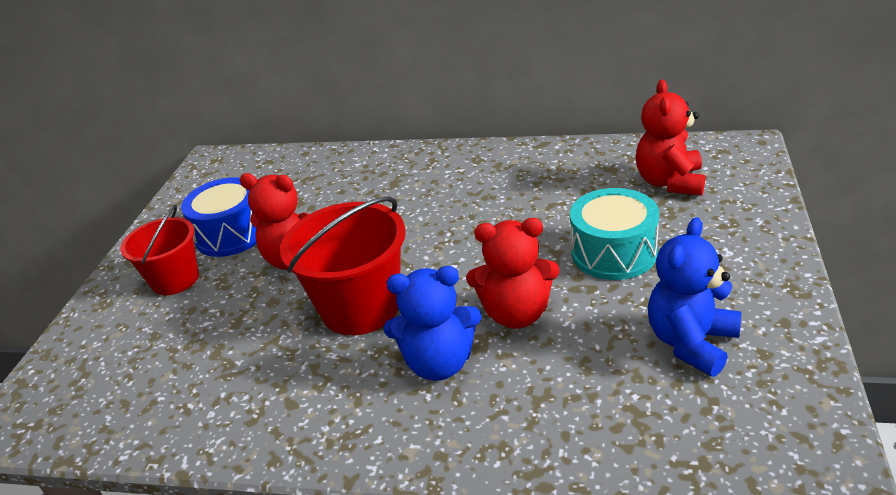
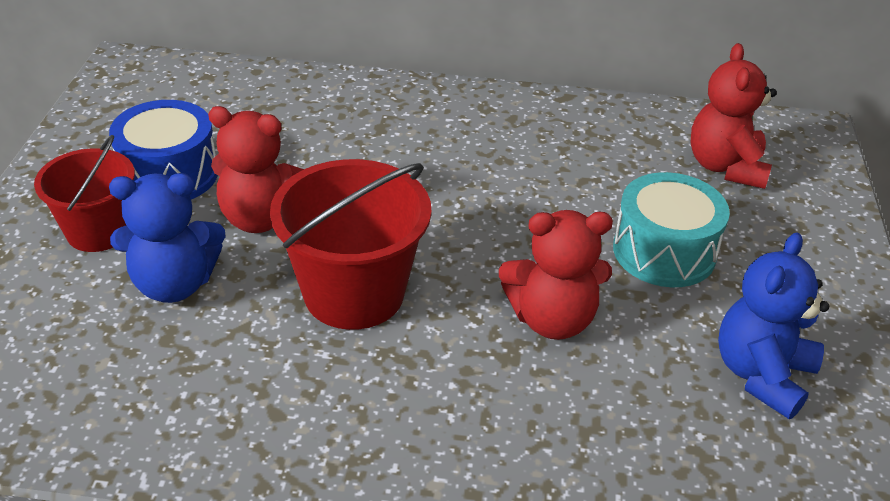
camera: 10 degrees left, 5 degrees up
(439, 363) = (461, 375): blue teddy bear -> blue teddy bear (174, 284)

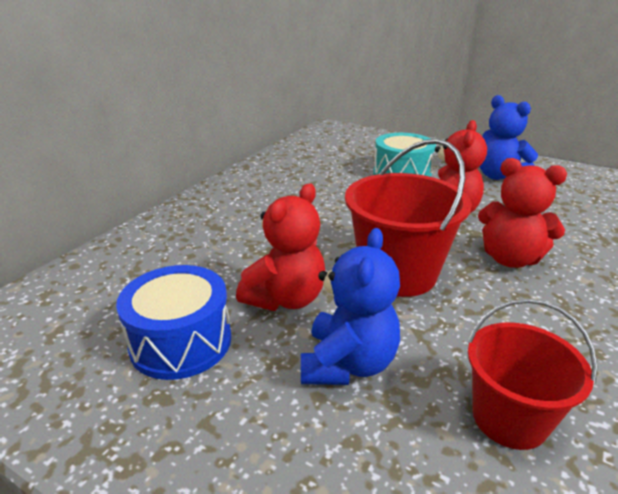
camera: 65 degrees left, 10 degrees down
(98, 231) = (236, 408): red bucket -> red bucket (509, 418)
(725, 167) = (343, 147): red teddy bear -> red teddy bear (510, 259)

